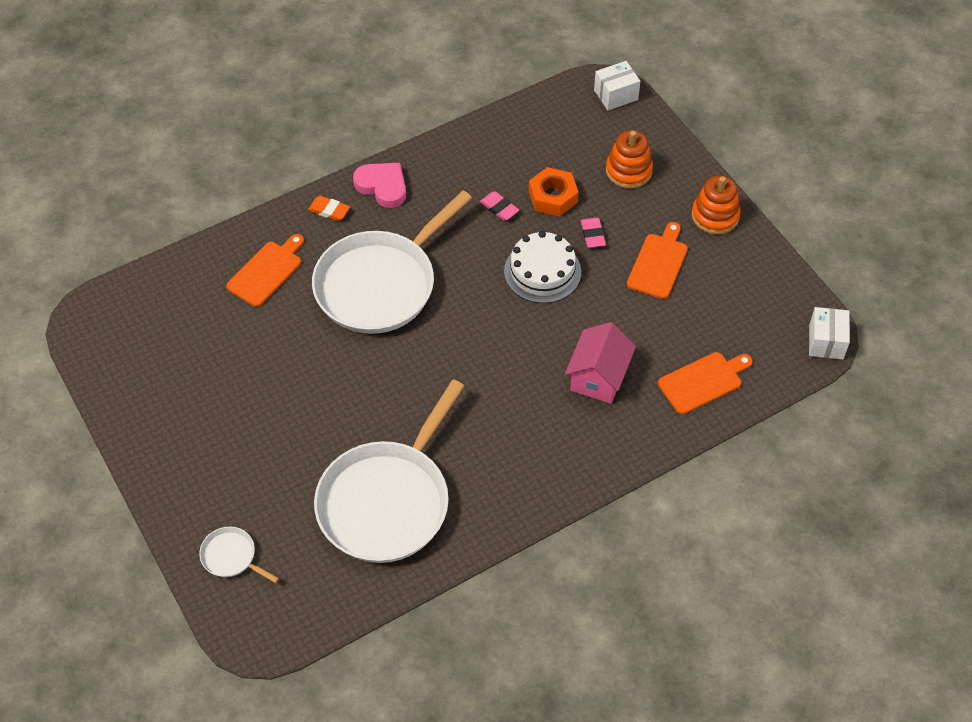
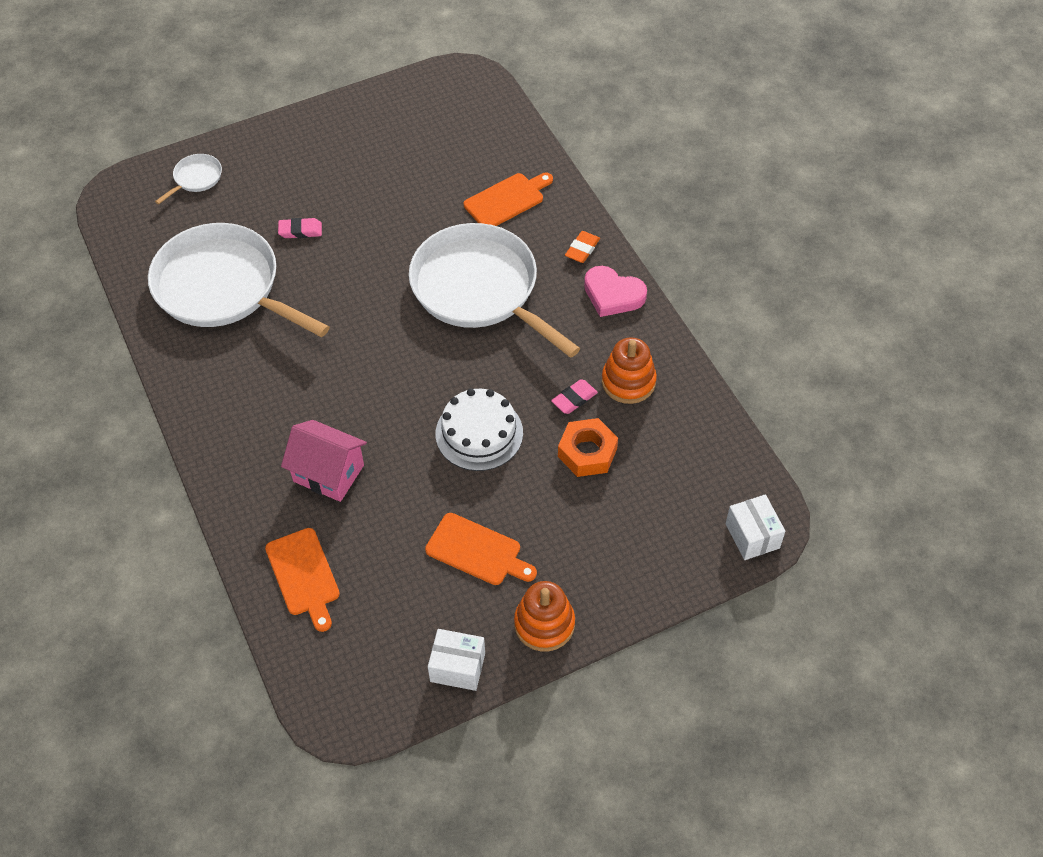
camera: 95 degrees right, 0 degrees up
(266, 272) = (506, 200): orange cutting board -> orange cutting board turned 75 degrees counterclockwise
(382, 186) = (613, 295): pink heart -> pink heart turned 75 degrees clockwise
(592, 235) = (527, 487): pink eraser -> pink eraser (300, 230)
(628, 171) = (624, 536): orange stacking toy -> orange stacking toy (628, 382)
(826, 342) = (335, 721): white box -> white box (457, 667)

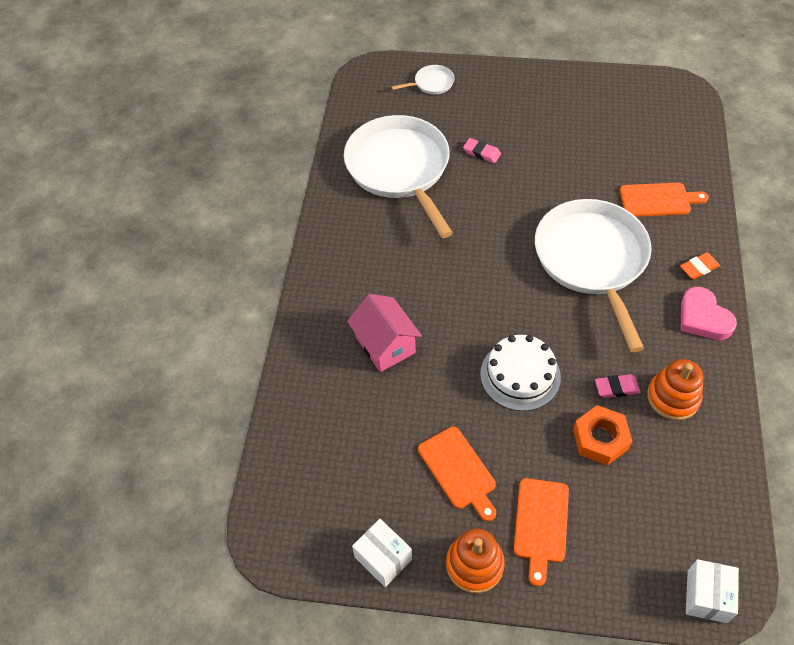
camera: 35 degrees right, 0 degrees up
(304, 575) = (317, 414): orange cutting board -> orange cutting board (541, 524)

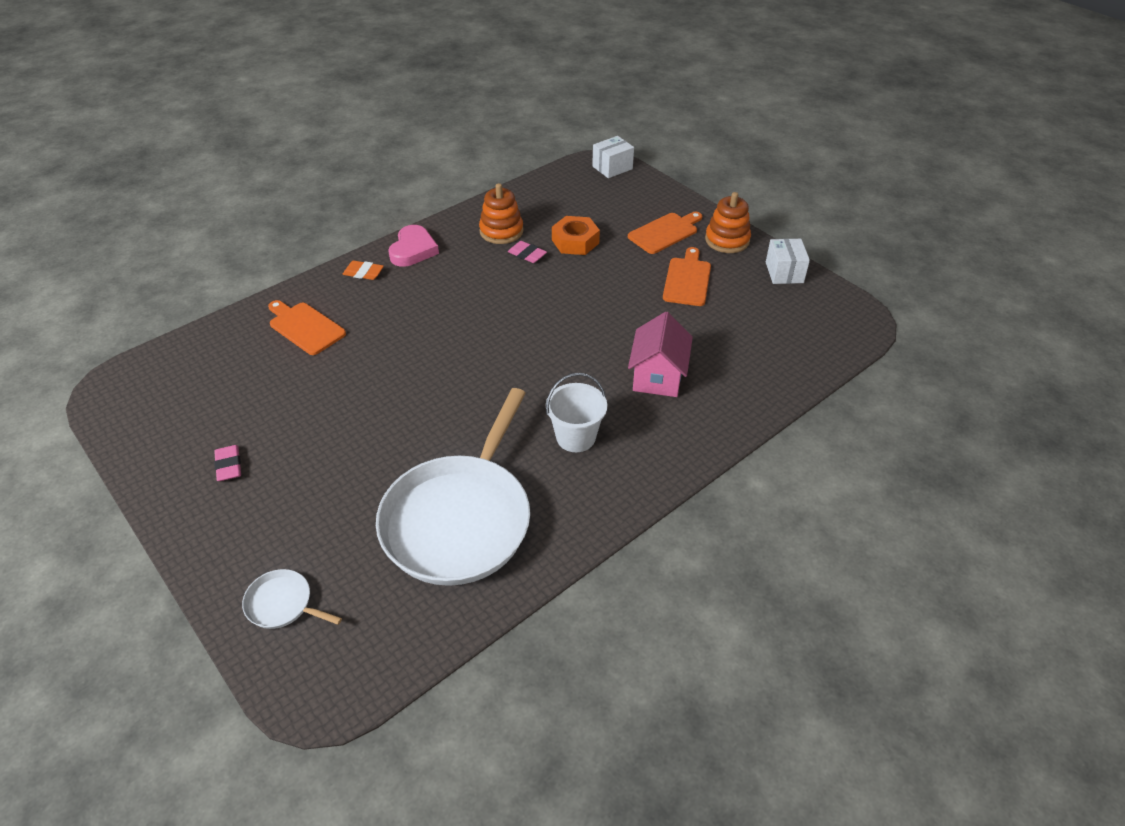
camera: 140 degrees left, 10 degrees down
(391, 258) = (575, 437): none -> white bucket
(481, 153) = (363, 473): pink eraser -> pink eraser (229, 465)
(520, 375) = (579, 297): white cake -> none
(592, 259) = (422, 325): white pan -> none

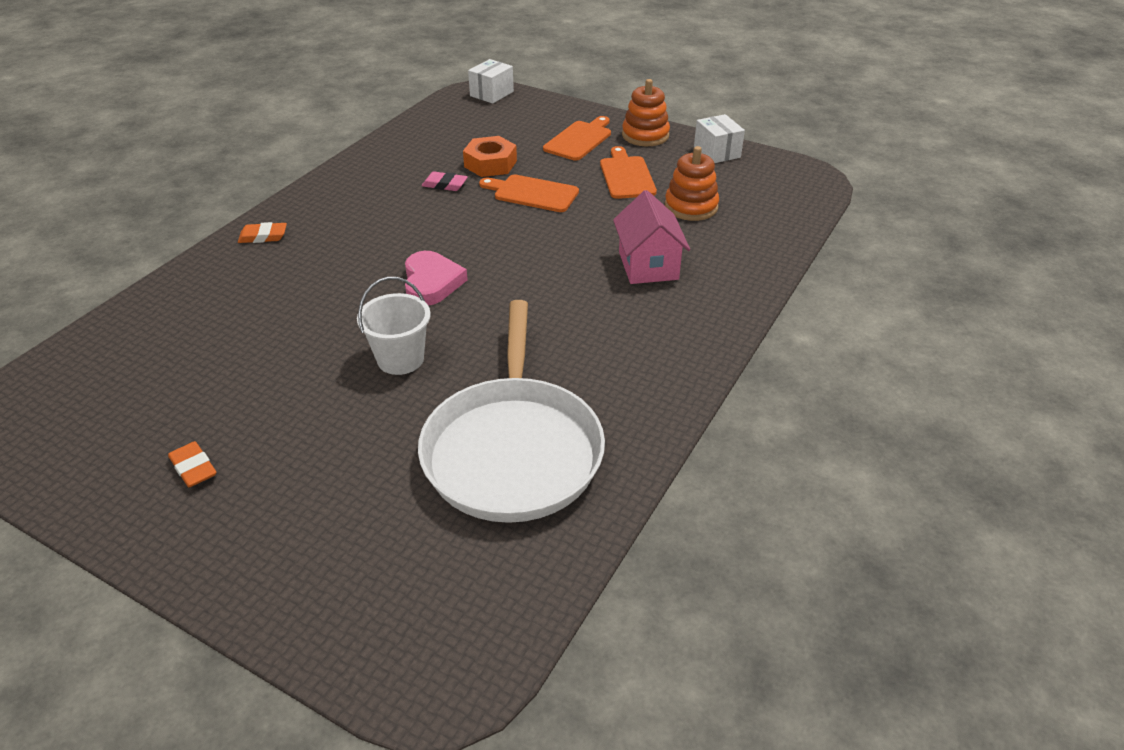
camera: 20 degrees left, 5 degrees down
(229, 465) = (193, 468): pink eraser -> orange eraser
(282, 604) = (344, 598): white pan -> none
(305, 327) = (218, 303): orange cutting board -> orange cutting board (532, 193)
(413, 250) = (311, 204): pink heart -> pink heart (431, 282)
(501, 231) = (404, 169): orange stacking toy -> orange stacking toy (691, 207)
(575, 437) = (595, 339): white bucket -> white bucket (400, 359)

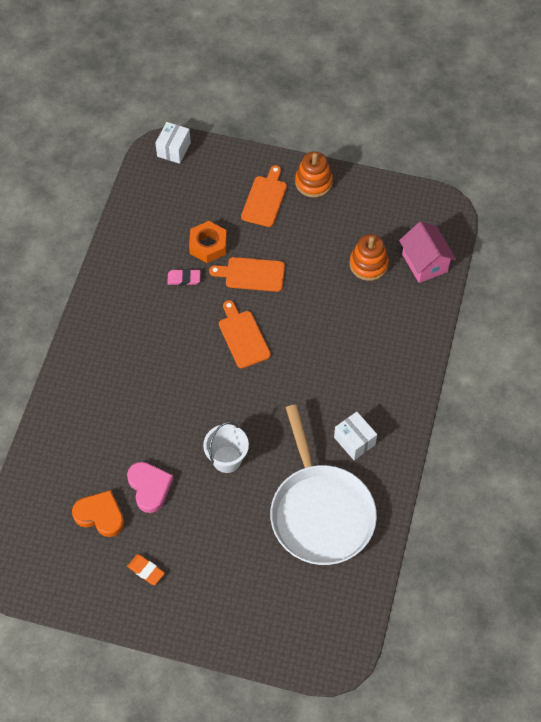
camera: 15 degrees left, 20 degrees up
(176, 387) = (100, 515): none -> orange heart
(263, 236) = (79, 367): orange eraser -> none
(431, 282) = (217, 386): pink heart -> pink heart (149, 487)
(626, 176) = (313, 238): orange cutting board -> orange cutting board (243, 337)
(648, 265) = (355, 335): pink house -> pink house (425, 263)
(717, 152) = (372, 193): white box -> white box (354, 441)

